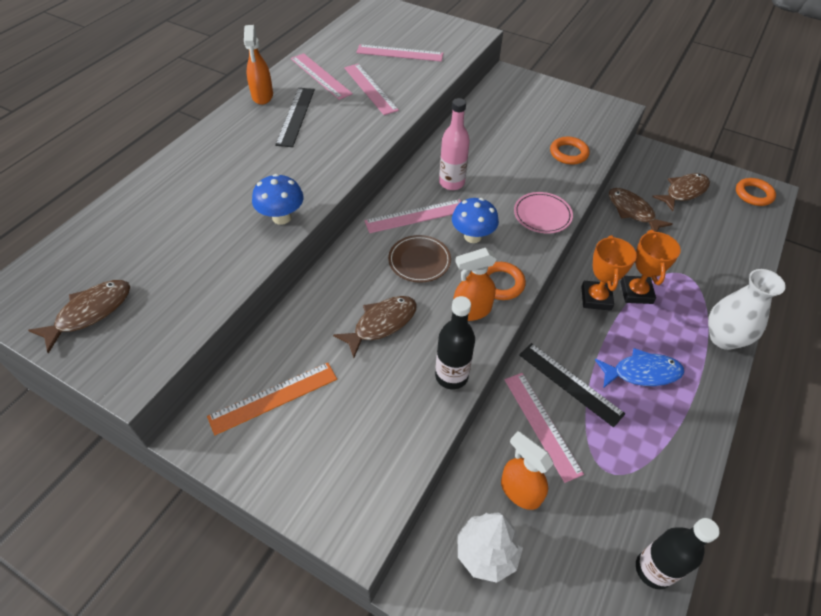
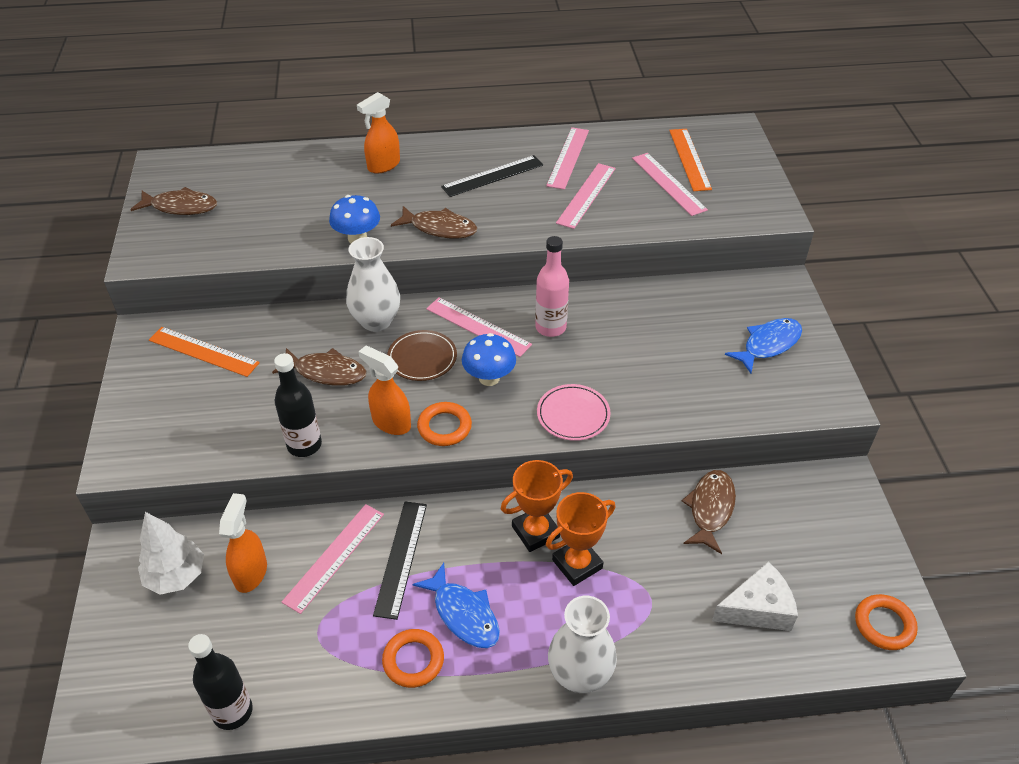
camera: 55 degrees right, 5 degrees down
(262, 96) = (498, 144): orange spray bottle -> orange spray bottle (383, 165)
(353, 267) = (376, 321): none -> white vase
(386, 34) = (689, 159): none -> orange ruler
(552, 107) = (768, 345): none -> blue fish
(568, 153) = (699, 393): orange ring -> orange ring (413, 660)
(683, 192) = (803, 546): brown fish -> brown fish (439, 228)
(716, 234) = (757, 608): none -> white cheese

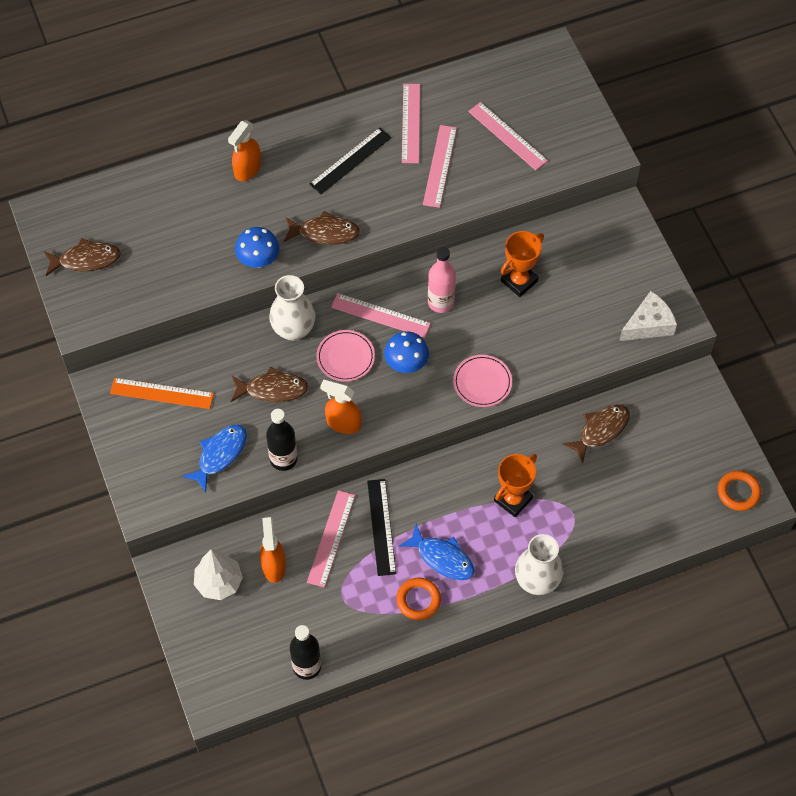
camera: 15 degrees left, 15 degrees up
(422, 358) = (345, 357): brown plate -> pink plate
(444, 427) = (386, 417): orange ring -> none
(535, 531) = (475, 481): orange trophy -> orange trophy (519, 281)
(689, 159) = (519, 101): orange ruler -> none
(710, 509) = (600, 430): brown fish -> brown fish turned 45 degrees clockwise
(757, 608) = (649, 502): white cheese -> white cheese (648, 324)
(768, 345) = (620, 279): blue fish -> blue fish (220, 455)

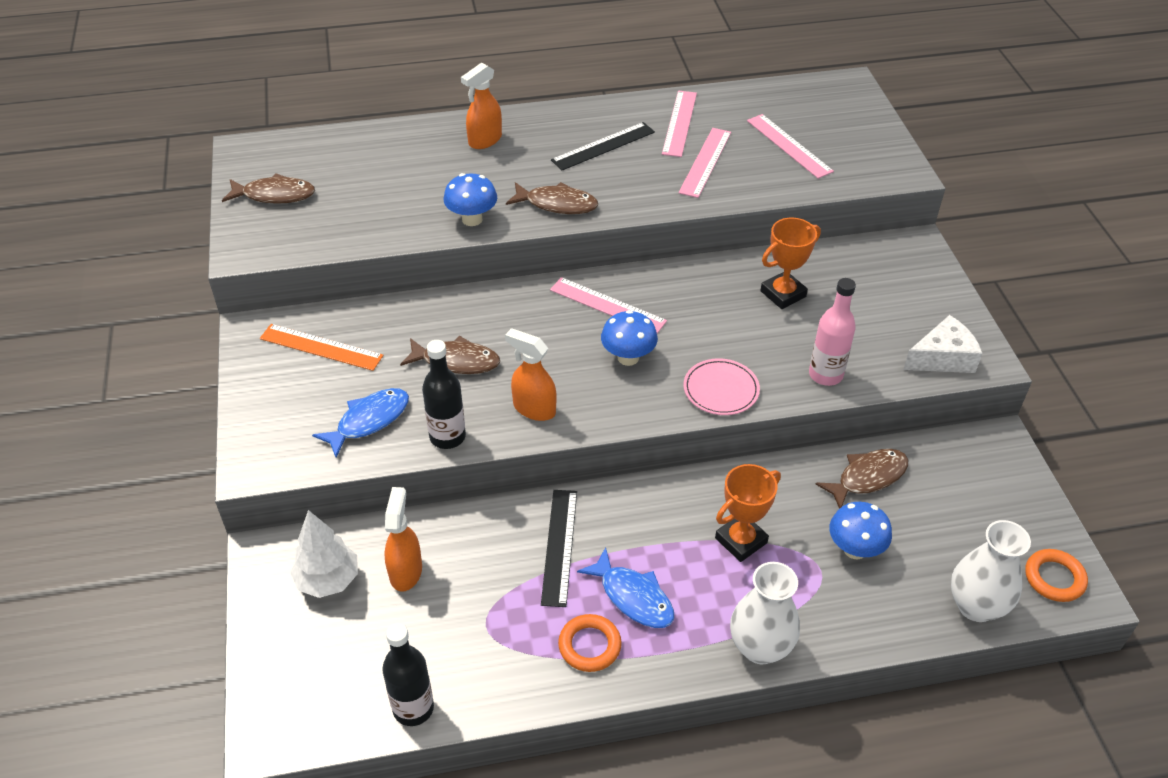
camera: 10 degrees right, 15 degrees down
(293, 329) = (499, 306): white vase -> white vase (976, 606)
(331, 538) = (490, 550): pink ruler -> none
(345, 357) = (554, 341): pink plate -> none
(441, 302) = (683, 302): pink bottle -> pink bottle (825, 375)
(596, 493) = (855, 549): none -> blue mushroom

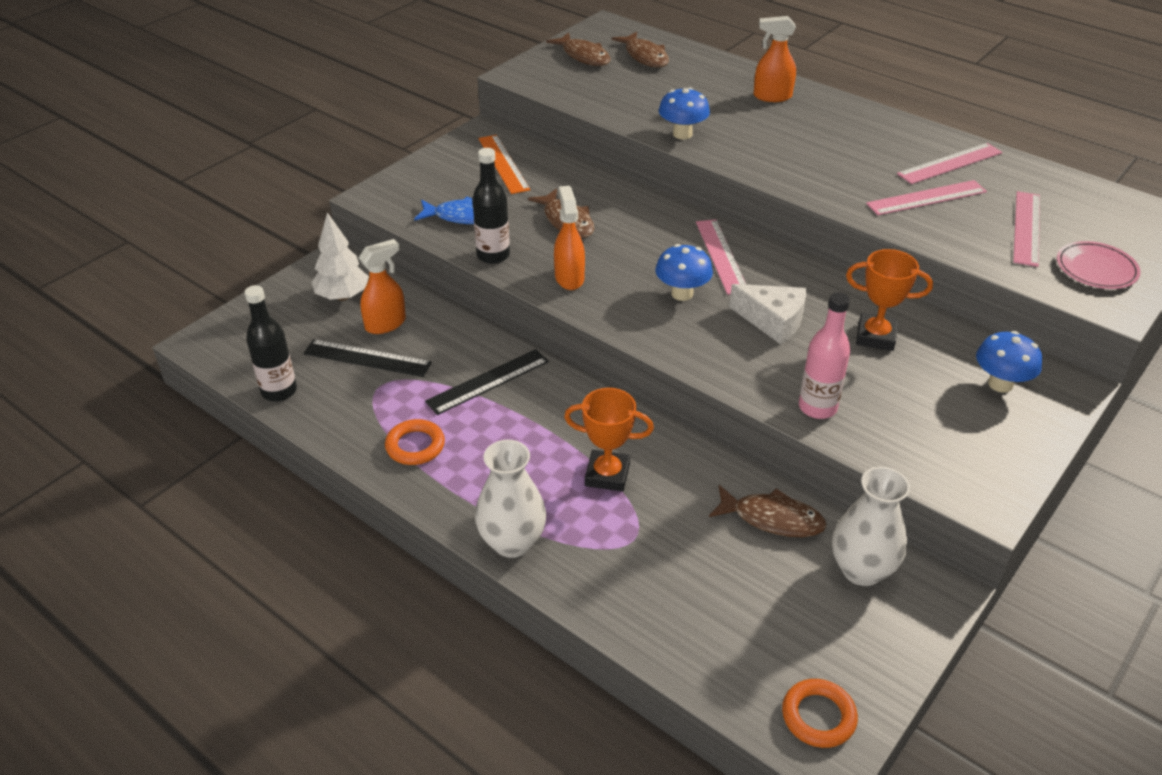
camera: 50 degrees right, 5 degrees down
(557, 204) = (757, 158): brown fish -> brown fish (645, 56)
(603, 146) = (857, 145): black ruler -> black ruler (367, 358)
(633, 597) = (484, 444): blue fish -> none
(721, 390) = (716, 357): pink plate -> pink plate (1096, 269)
(855, 549) = (681, 550): blue mushroom -> blue mushroom (1000, 384)
(942, 358) = (947, 471): white cheese -> white cheese (773, 321)
(976, 606) = (714, 669): white vase -> white vase (861, 570)

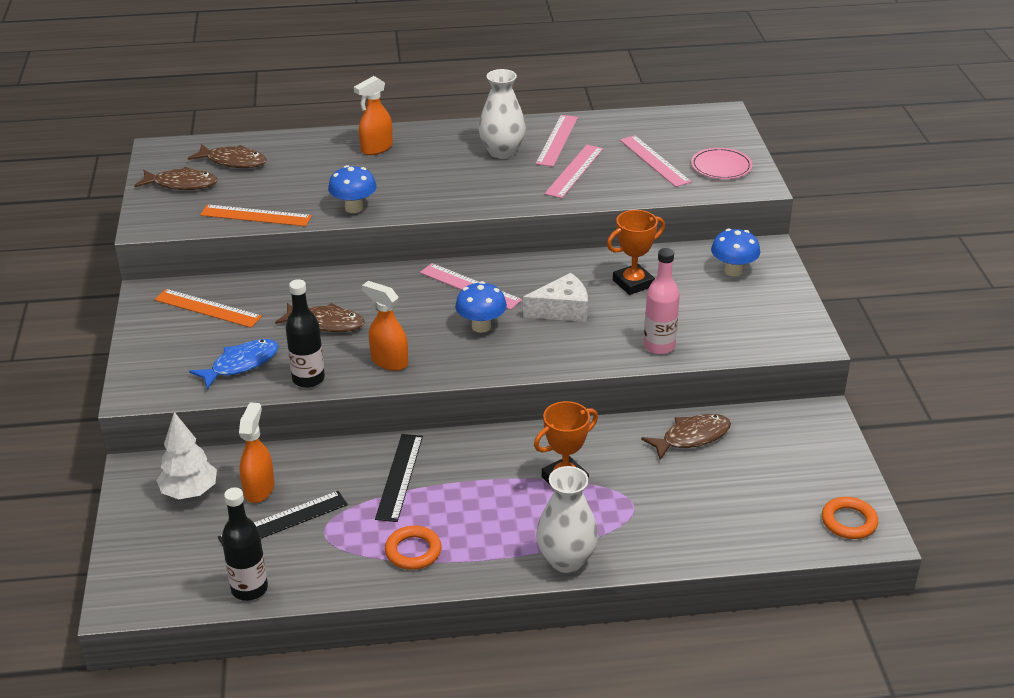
camera: 45 degrees left, 5 degrees down
(600, 104) = (256, 216): none -> orange ruler
(861, 570) = (772, 432): white vase -> white vase (502, 152)

